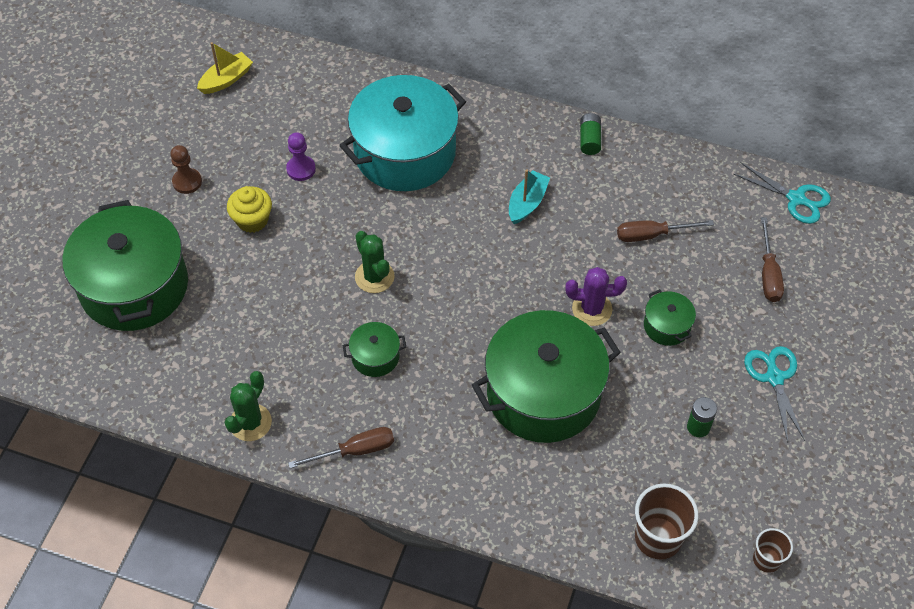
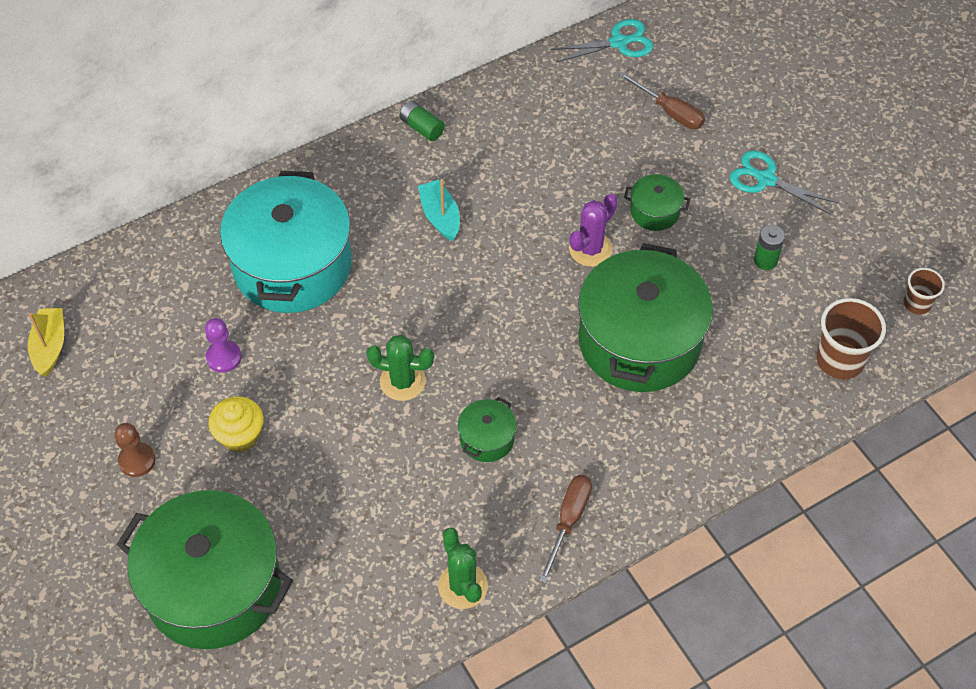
camera: 50 degrees left, 0 degrees up
(652, 235) = (559, 157): brown screwdriver -> none

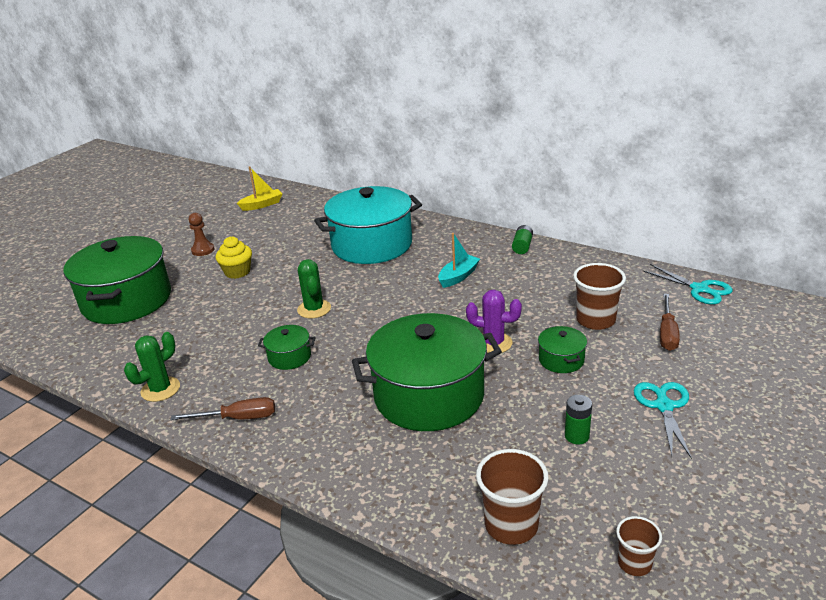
camera: 65 degrees right, 25 degrees down
(224, 357) = (289, 249): purple pawn -> none
(611, 149) = (595, 320): none -> brown cup

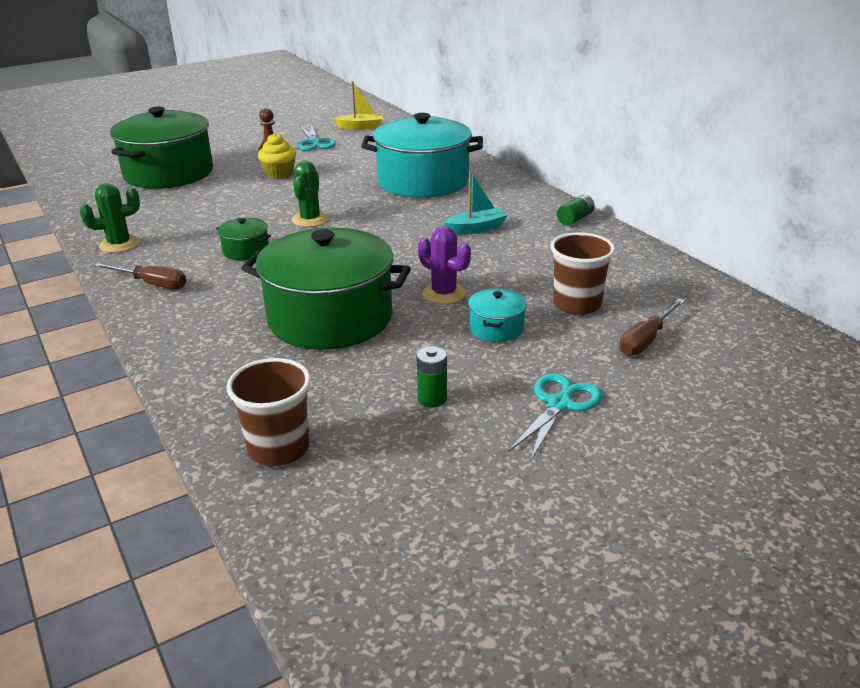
camera: 25 degrees right, 0 degrees up
(561, 360) = (496, 328): green pot -> turquoise pot
(634, 563) = (357, 528): brown cup -> none
(700, 289) = (738, 310): turquoise scissors -> turquoise scissors (314, 142)

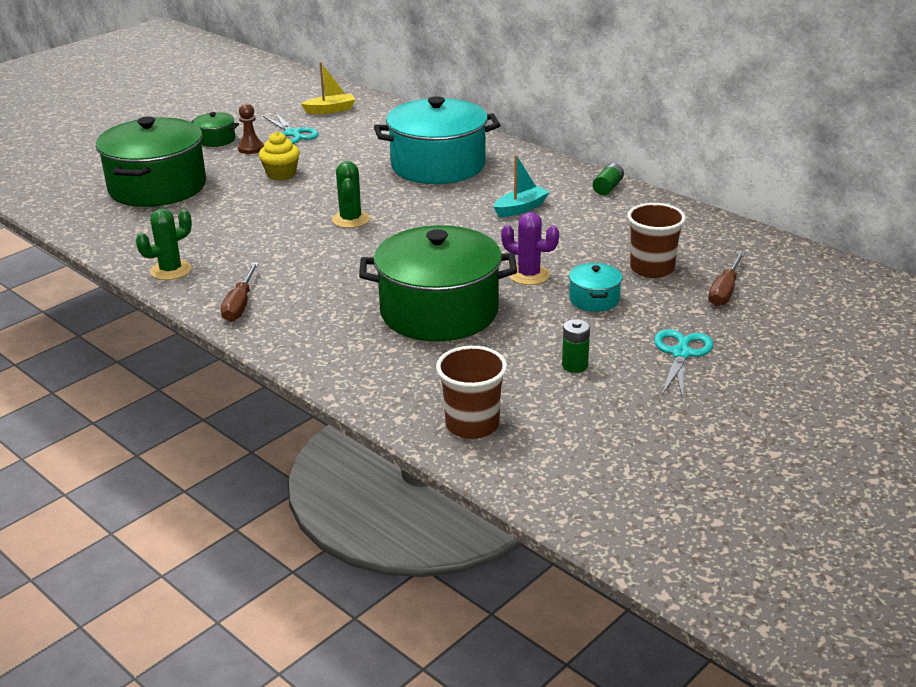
camera: 15 degrees left, 0 degrees up
(152, 284) = (240, 305): brown screwdriver -> brown screwdriver turned 90 degrees clockwise
(246, 251) = (309, 259): green pot -> green pot (216, 140)

